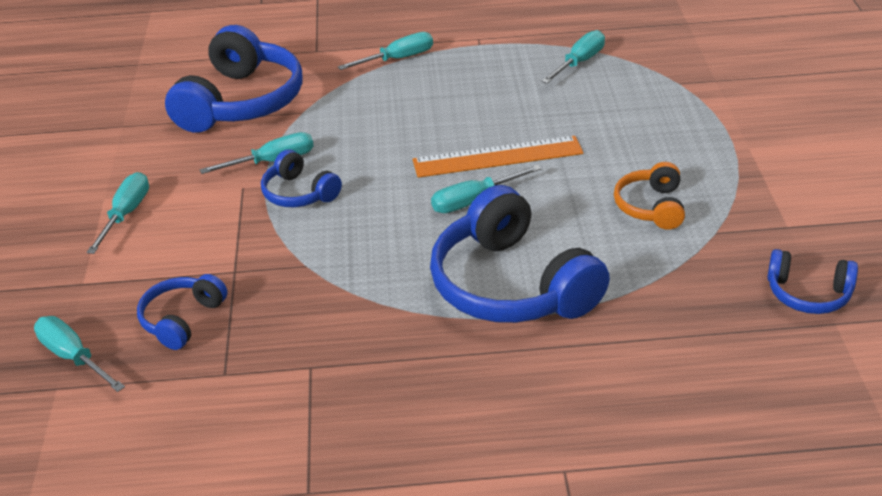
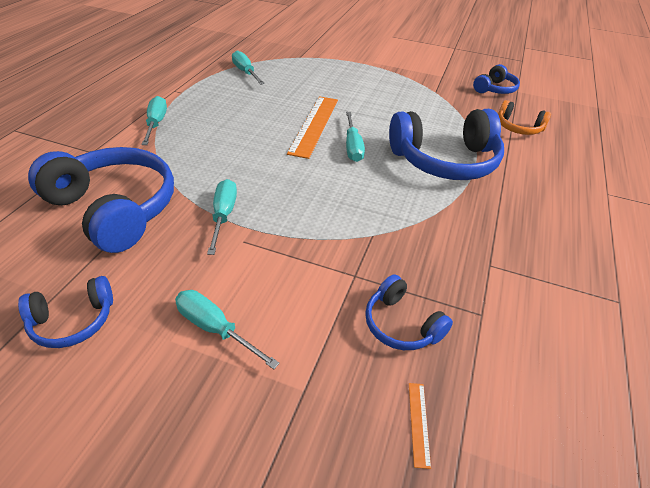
camera: 70 degrees left, 5 degrees up
(73, 357) = (419, 423): turquoise screwdriver -> orange ruler
(299, 193) = (279, 214): blue headphones -> blue headphones (73, 321)
(651, 207) = (402, 99): orange headphones -> orange headphones (518, 128)

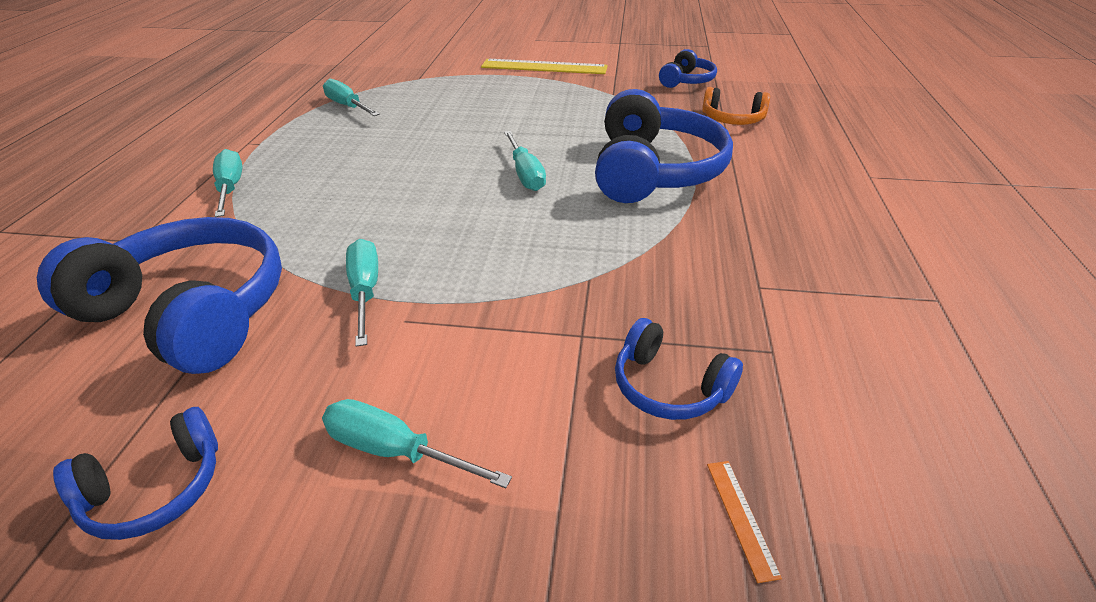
camera: 10 degrees left, 5 degrees down
(314, 125) = (463, 156): orange ruler -> none
(392, 61) = (544, 67): none -> yellow ruler
(445, 160) = (654, 171): blue headphones -> blue headphones turned 60 degrees counterclockwise

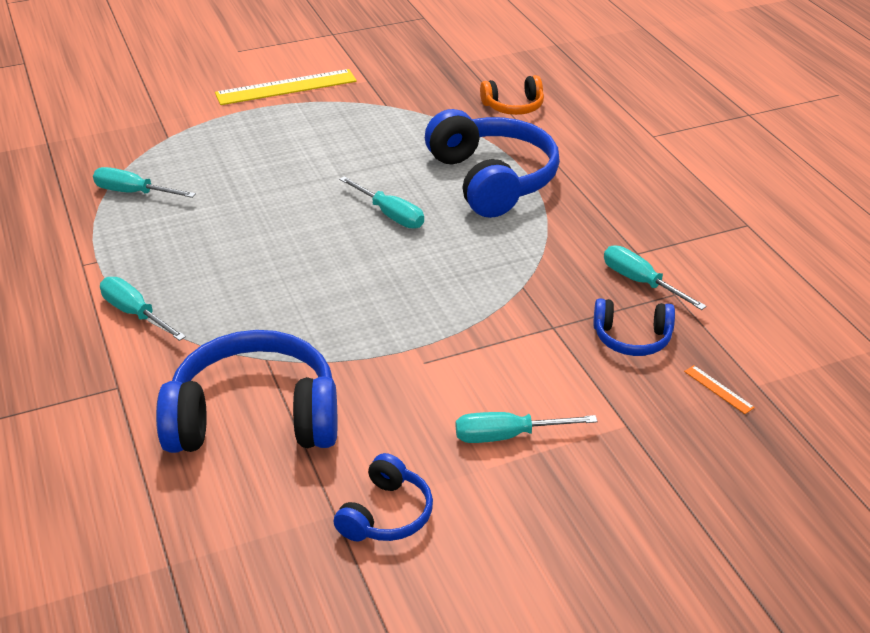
camera: 30 degrees left, 0 degrees up
(365, 291) = (371, 353): turquoise screwdriver -> turquoise screwdriver (640, 282)
(686, 81) = (440, 70): blue headphones -> none

